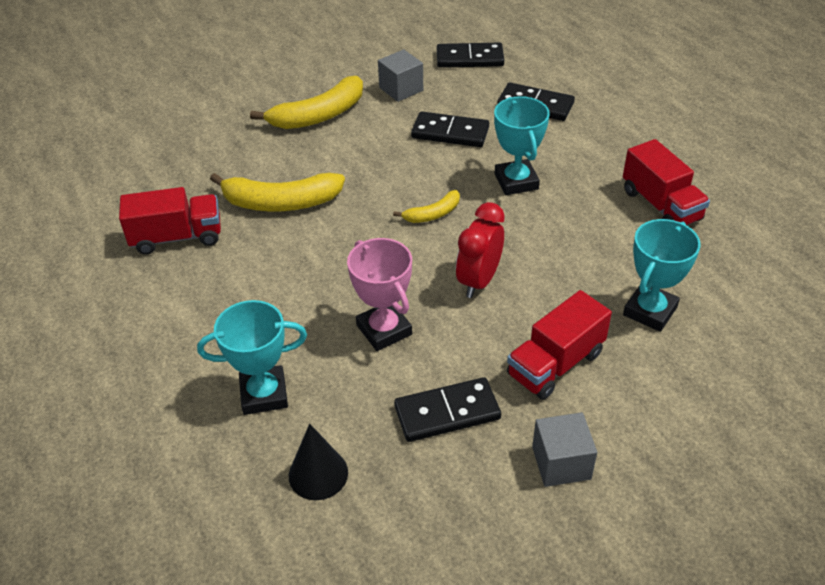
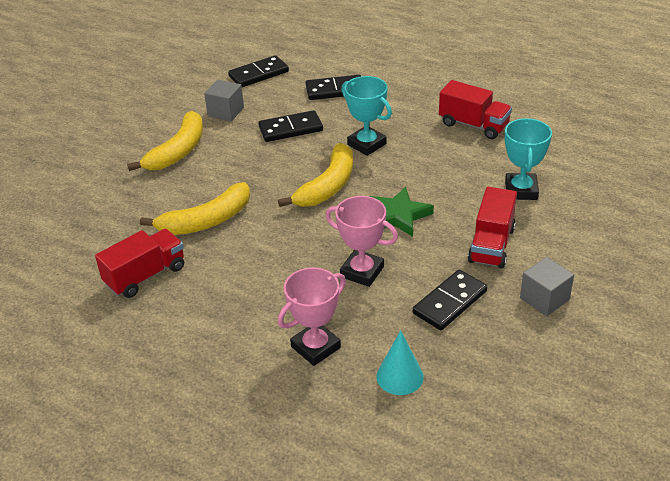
camera: 30 degrees left, 5 degrees down
(264, 394) = (315, 347): turquoise trophy -> pink trophy
(318, 474) = (399, 376): black cone -> turquoise cone
(433, 214) = (327, 186): yellow banana -> yellow banana, size x1.89
(479, 281) = (398, 216): red clock -> green star

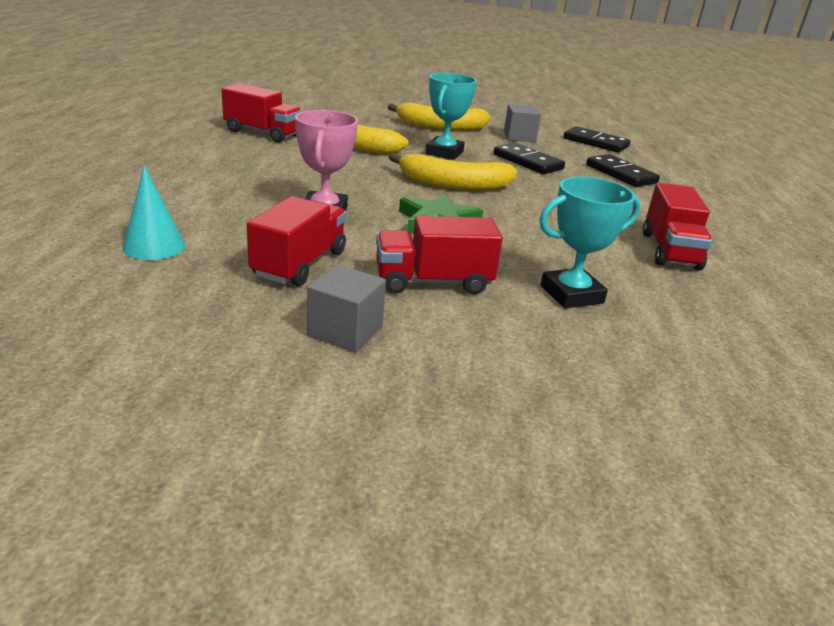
camera: 60 degrees right, 10 degrees down
(315, 347) = (191, 202): pink trophy -> none
(366, 144) = (547, 196): turquoise trophy -> turquoise trophy (444, 153)
(449, 302) = (299, 264): black domino -> red truck

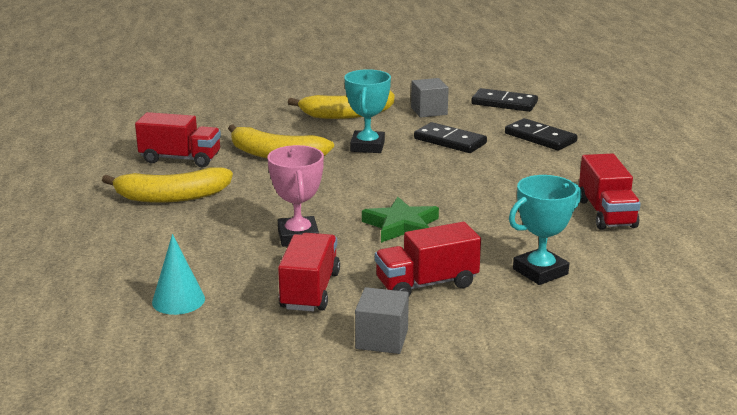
camera: 10 degrees left, 5 degrees down
(453, 185) = (395, 182): yellow banana -> yellow banana (171, 197)

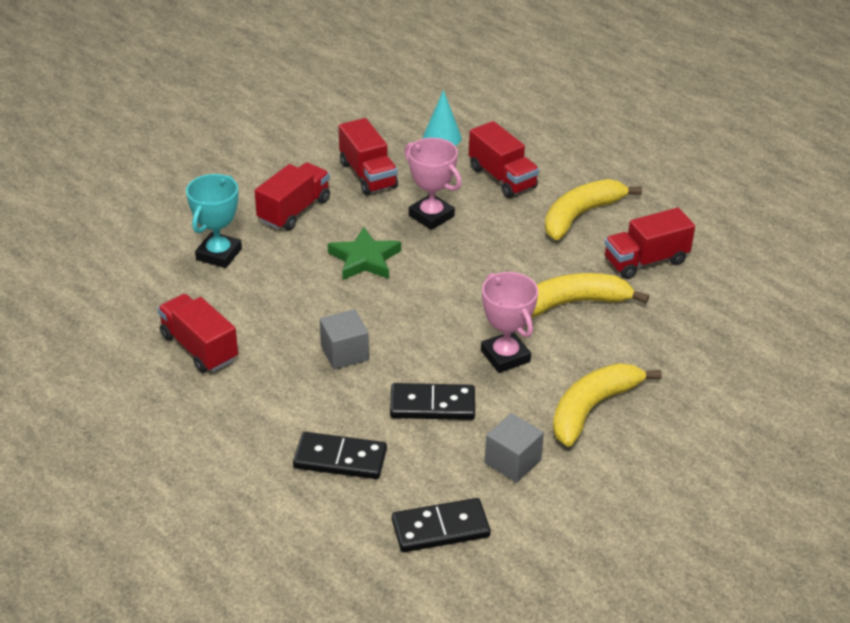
camera: 145 degrees right, 15 degrees up
(185, 244) = (502, 178): none -> red truck
(367, 146) = (505, 356): turquoise trophy -> pink trophy
(382, 339) = (286, 160): grey cube -> grey cube (344, 353)

